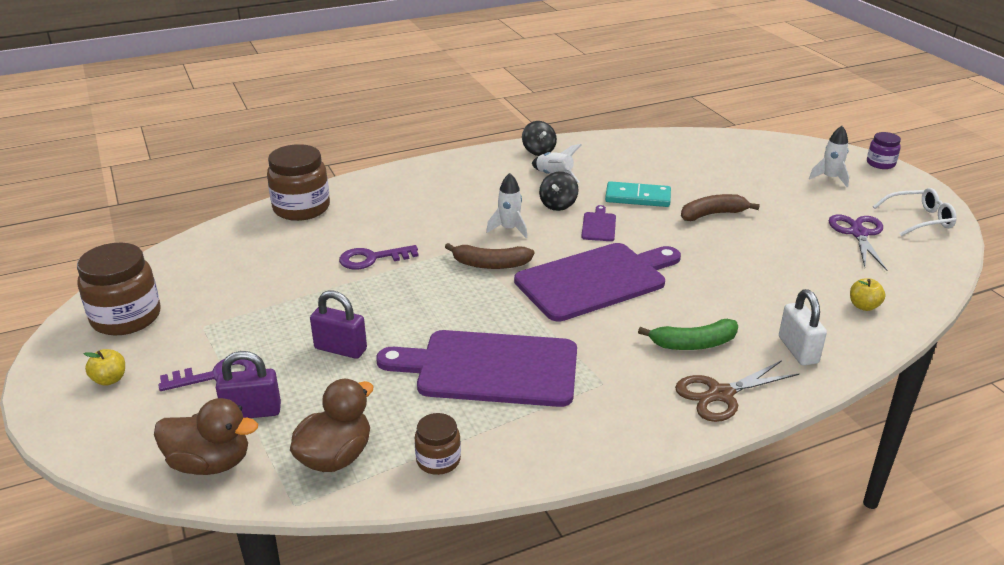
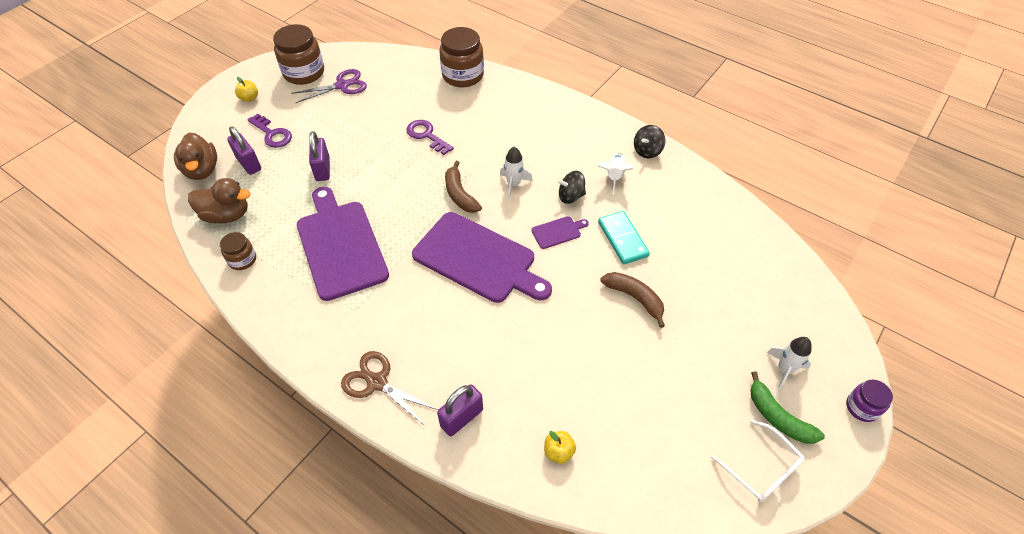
camera: 60 degrees right, 20 degrees up
(693, 344) = (430, 346): green banana -> green banana (778, 417)
(798, 350) = (461, 418): white padlock -> purple padlock
(858, 233) = (688, 419): purple scissors -> purple scissors (342, 85)

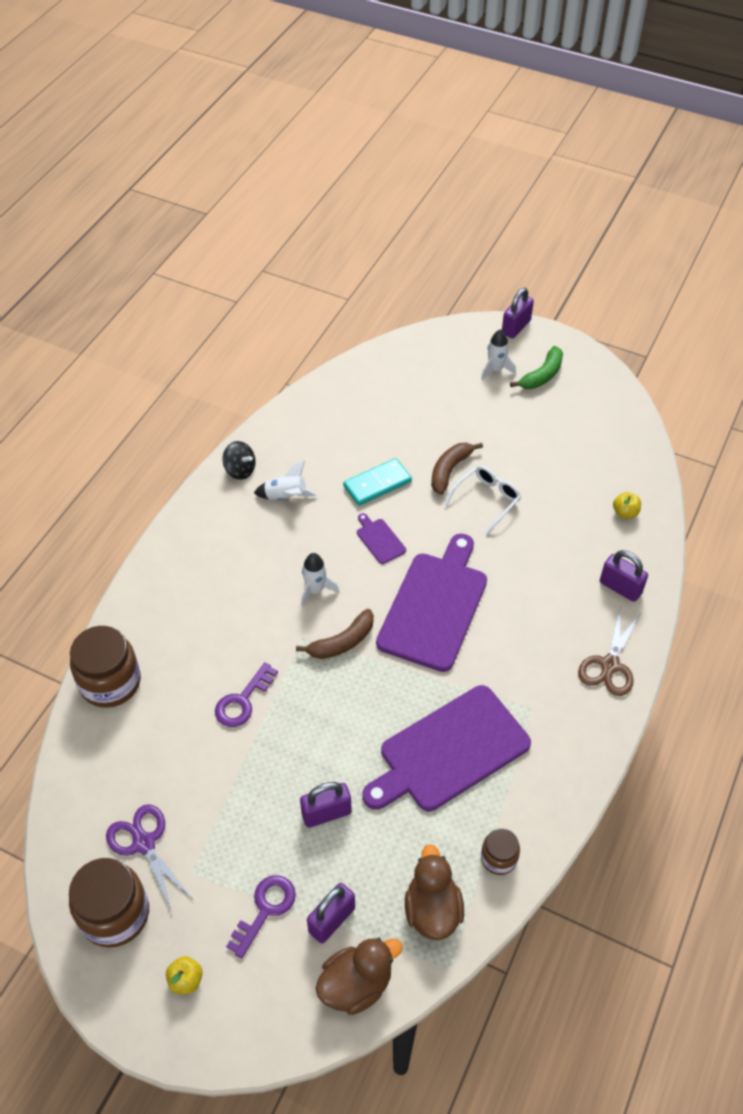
camera: 100 degrees left, 0 degrees up
(570, 196) = (324, 533): black spinning top -> none
(761, 468) = (590, 386): white glasses -> white glasses (486, 500)
(862, 407) = (516, 327): purple jar -> purple padlock

